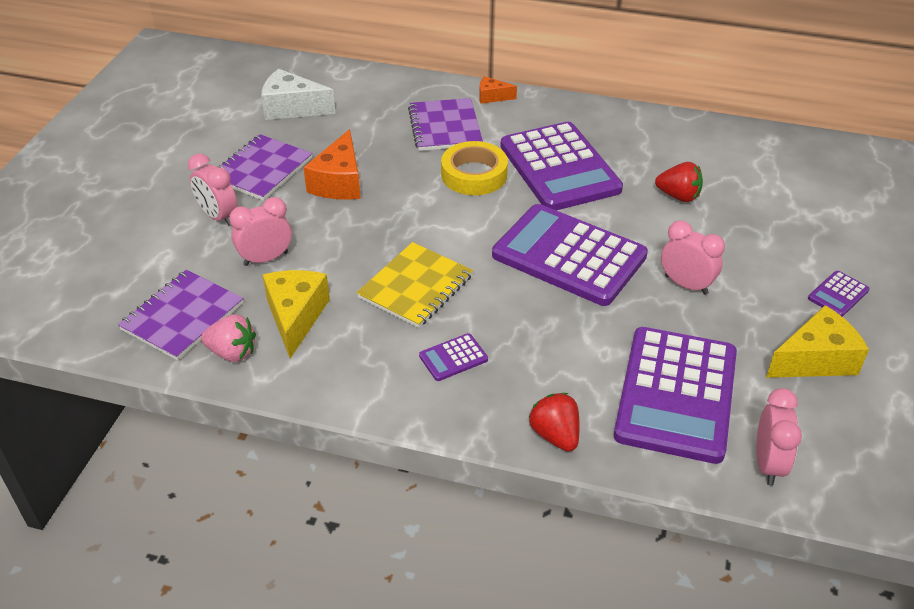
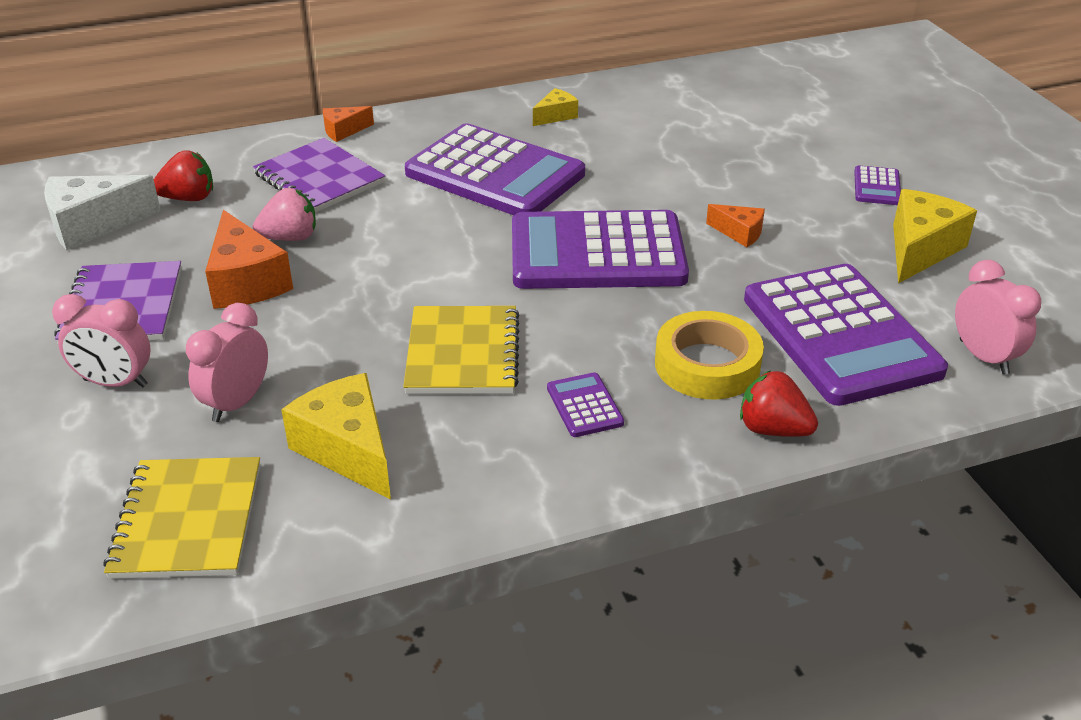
camera: 35 degrees left, 5 degrees down
(182, 316) = (188, 520): purple notebook -> yellow notebook
(232, 353) = (305, 529): pink strawberry -> pink strawberry (290, 238)
(453, 358) = (584, 406): purple calculator -> purple calculator turned 135 degrees clockwise
(474, 175) = (406, 214): yellow tape -> yellow tape (707, 365)
(647, 138) = (556, 116): none -> yellow cheese
(678, 196) = (644, 157): red strawberry -> red strawberry (189, 198)
(686, 285) = (739, 233): pink clock -> orange cheese

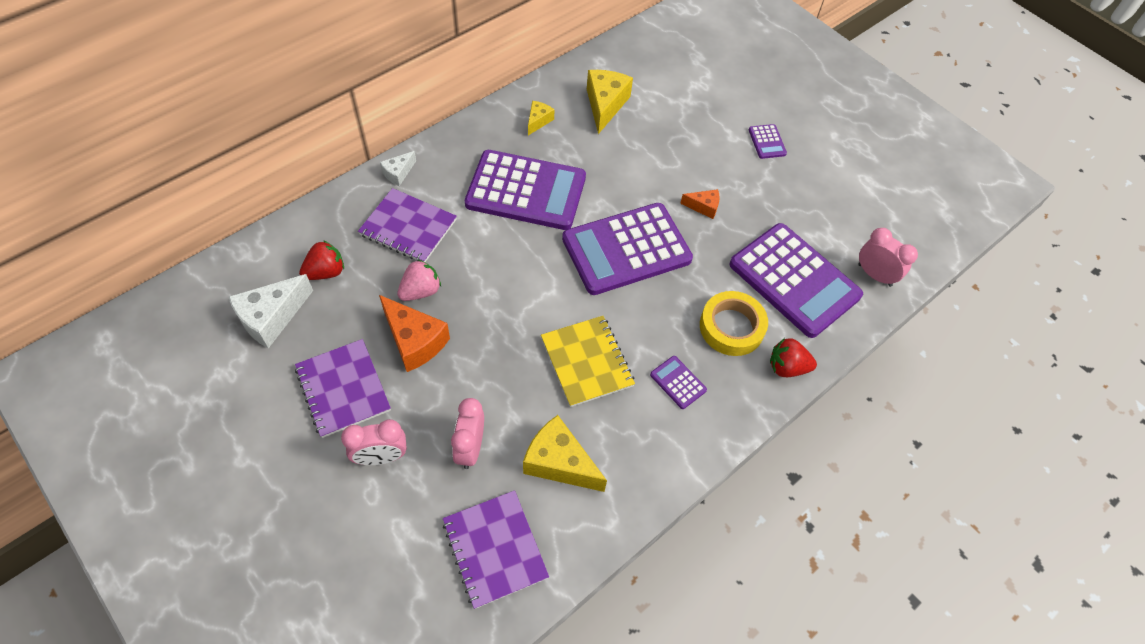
camera: 25 degrees left, 20 degrees up
(188, 520) = (495, 549): yellow notebook -> purple notebook
(343, 131) = (398, 173): orange cheese -> white cheese
(920, 249) = (811, 193): yellow cheese -> yellow cheese (605, 105)

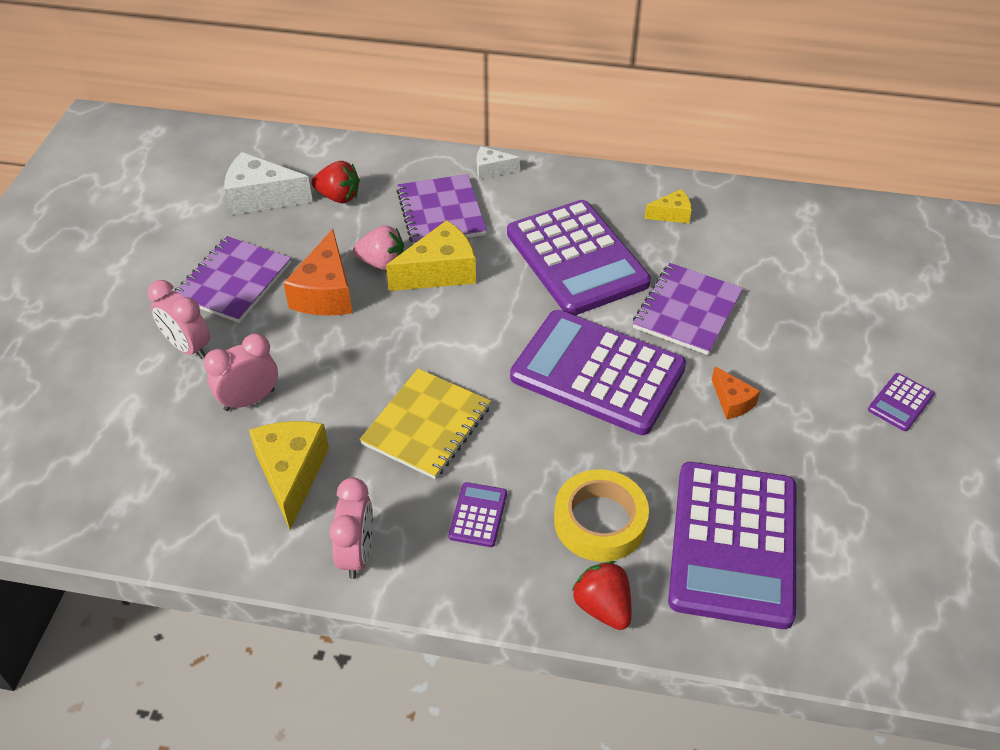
camera: 55 degrees right, 10 degrees down
(495, 549) = (159, 483): purple notebook -> purple notebook (687, 311)
(605, 105) = (760, 246): yellow cheese -> yellow cheese (440, 272)
(874, 275) = (842, 625): pink clock -> pink clock (357, 554)

